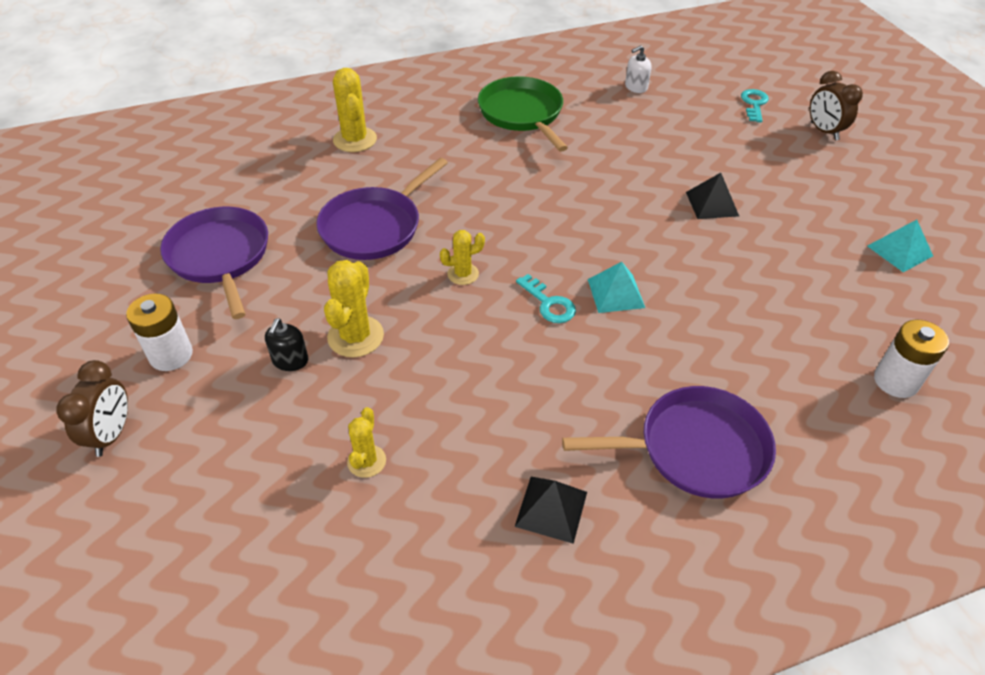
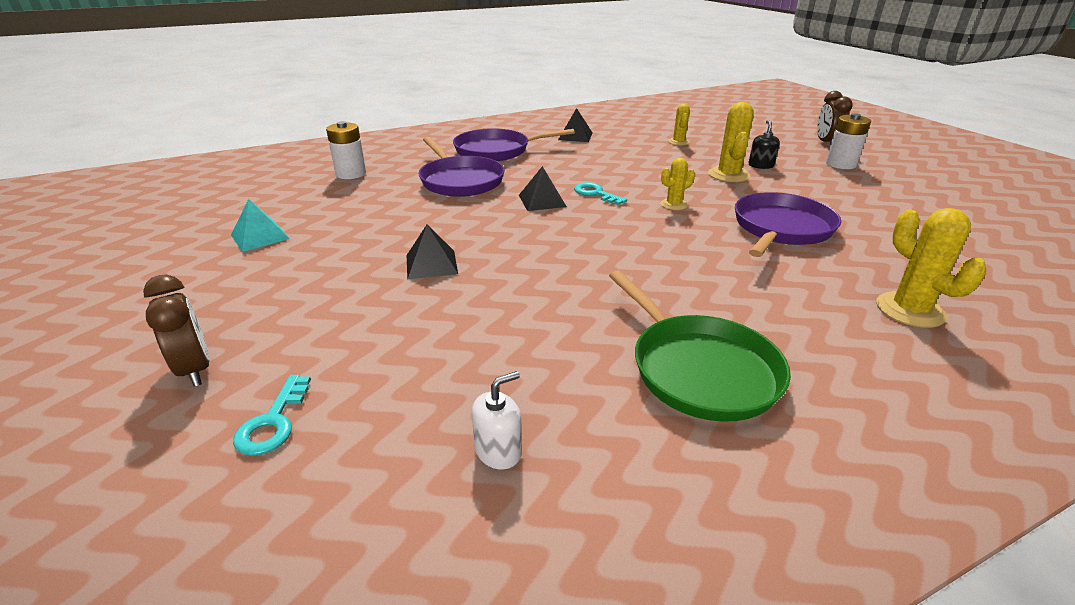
camera: 175 degrees right, 15 degrees down
(220, 256) = (890, 205): purple pan -> purple pan (460, 181)
(616, 293) = (542, 200): turquoise pyramid -> black pyramid

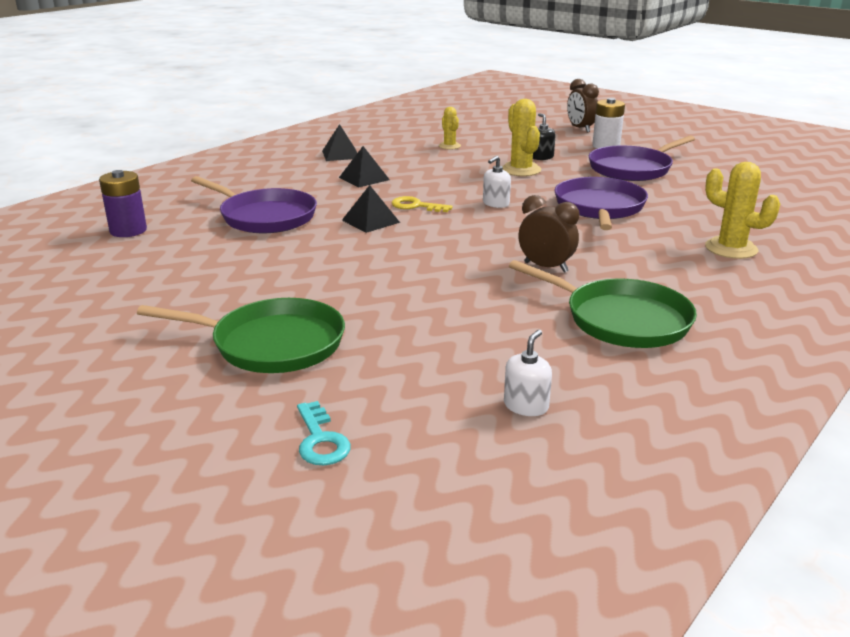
camera: 25 degrees left, 5 degrees down
(195, 369) = (191, 427): brown clock -> brown clock (546, 267)
(260, 236) = (101, 309): turquoise pyramid -> none
(343, 302) = (272, 344): none -> green pan
(351, 174) = (128, 230): white battery -> purple battery
(431, 264) = (322, 295): black pyramid -> black pyramid (364, 178)
(496, 151) = (271, 181): purple pan -> purple pan (632, 169)
(595, 193) = (416, 206): turquoise key -> yellow key
(674, 204) = (496, 203): yellow cactus -> white soap dispenser

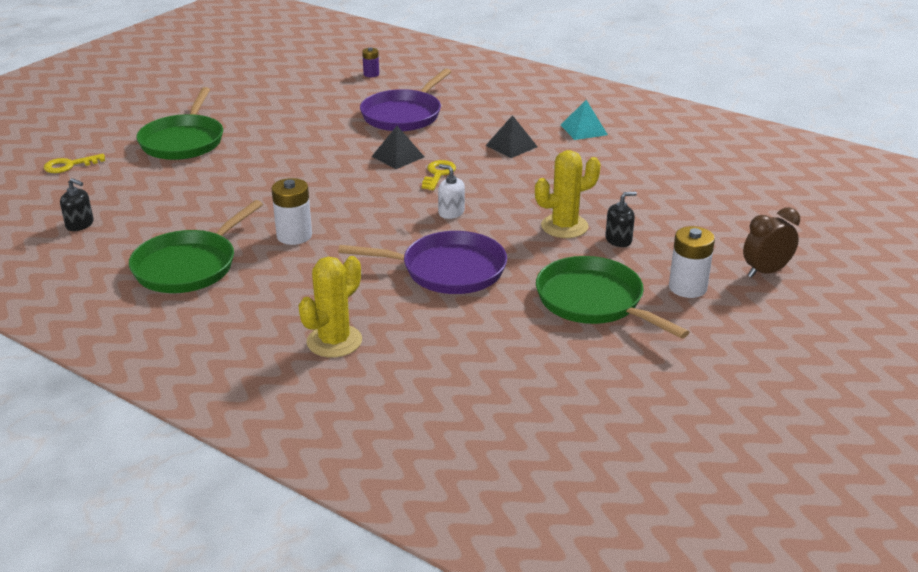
camera: 85 degrees right, 5 degrees up
(128, 230) = (371, 74): purple battery -> purple battery, size x0.59
(321, 440) = (69, 165): turquoise key -> yellow key
(341, 154) = (584, 129): black pyramid -> turquoise pyramid
(449, 146) = (639, 184): yellow cactus -> none
(526, 406) = (80, 224): white soap dispenser -> black soap dispenser
(546, 267) = (294, 236): brown clock -> white battery
(632, 169) = (593, 301): purple pan -> green pan

